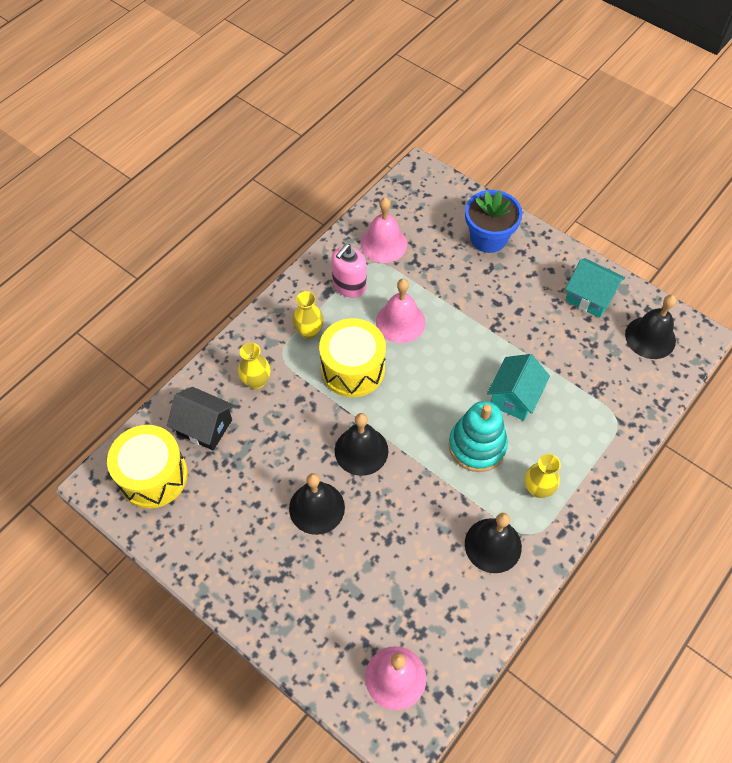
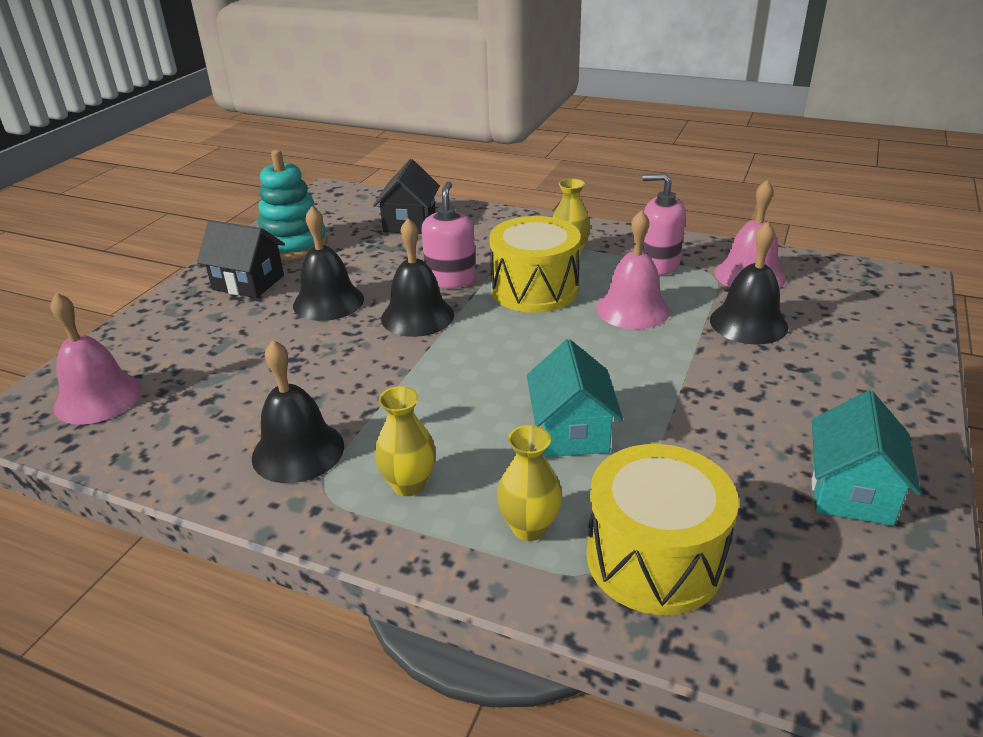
camera: 75 degrees right, 25 degrees down
(153, 476) = (343, 211): yellow drum -> yellow drum (654, 558)
(256, 381) = (481, 237): yellow vase -> yellow vase (529, 527)
(260, 566) = (248, 282): none -> black house
(316, 418) = (451, 279): none -> pink soap dispenser
(477, 446) = (463, 408): turquoise stacking toy -> turquoise stacking toy (294, 245)
(488, 238) = (857, 357): blue flower pot -> none
(514, 397) = (571, 431): turquoise house -> turquoise house turned 75 degrees clockwise
(650, 337) = (833, 600): black bell -> black bell (748, 323)

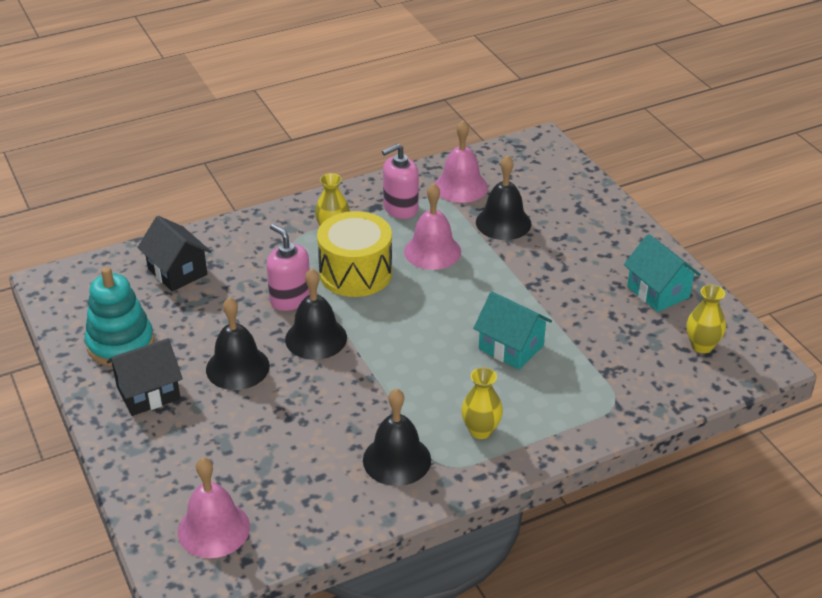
camera: 50 degrees left, 5 degrees up
(529, 527) = (563, 406): yellow vase -> yellow vase (702, 346)
(654, 558) = (628, 380): yellow drum -> none

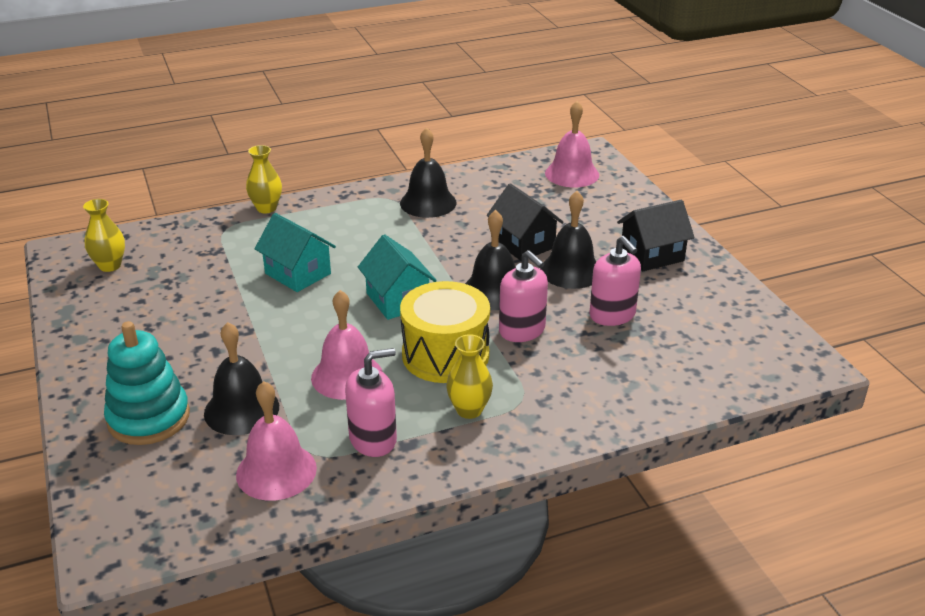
camera: 175 degrees left, 5 degrees down
(120, 344) = (696, 296): turquoise stacking toy -> turquoise stacking toy (148, 418)
(177, 272) = (661, 368): black house -> black house (523, 244)
(206, 319) = (612, 315): none -> pink soap dispenser
(481, 430) = (352, 216): yellow vase -> yellow vase (266, 208)
(658, 292) = (111, 316): turquoise house -> turquoise house (397, 300)

